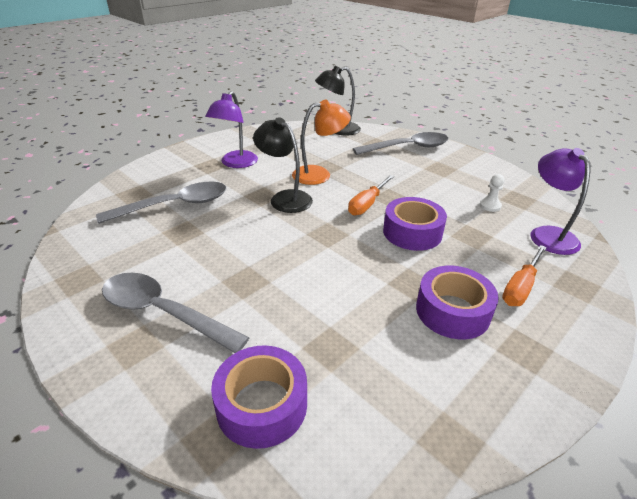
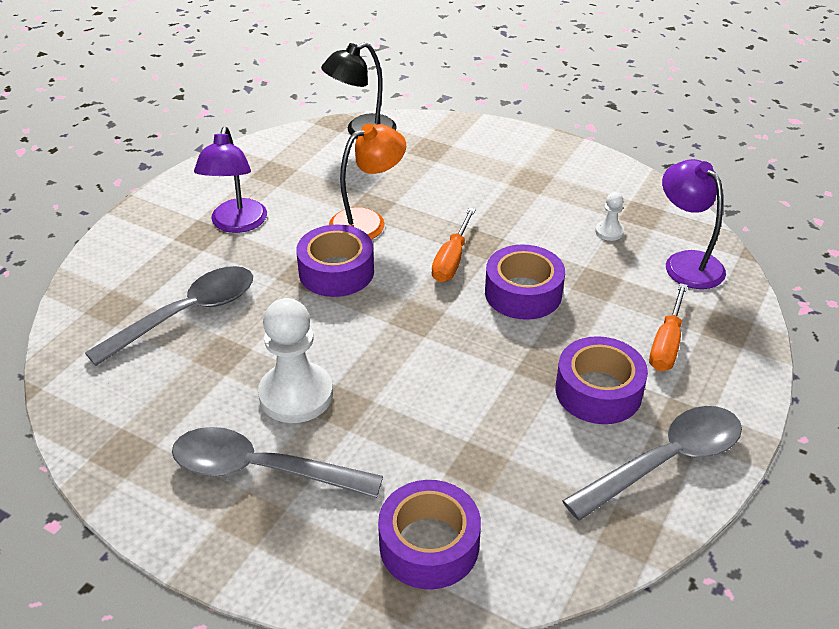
camera: 15 degrees left, 5 degrees up
(217, 267) = (296, 395): none -> white pawn
(285, 198) = (336, 271): black lamp -> purple tape
(407, 148) = (475, 150): grey spoon -> grey spoon (665, 462)

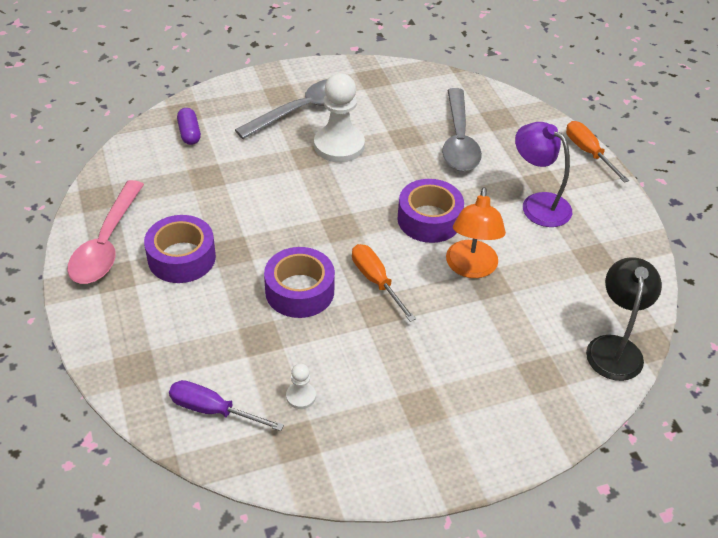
camera: 130 degrees right, 5 degrees up
(429, 545) = (189, 133): purple tape -> purple capsule
(665, 462) = (106, 243): grey spoon -> pink spoon
(667, 344) = (167, 322): orange screwdriver -> orange screwdriver (588, 152)
(686, 262) = (213, 410): purple lamp -> purple screwdriver

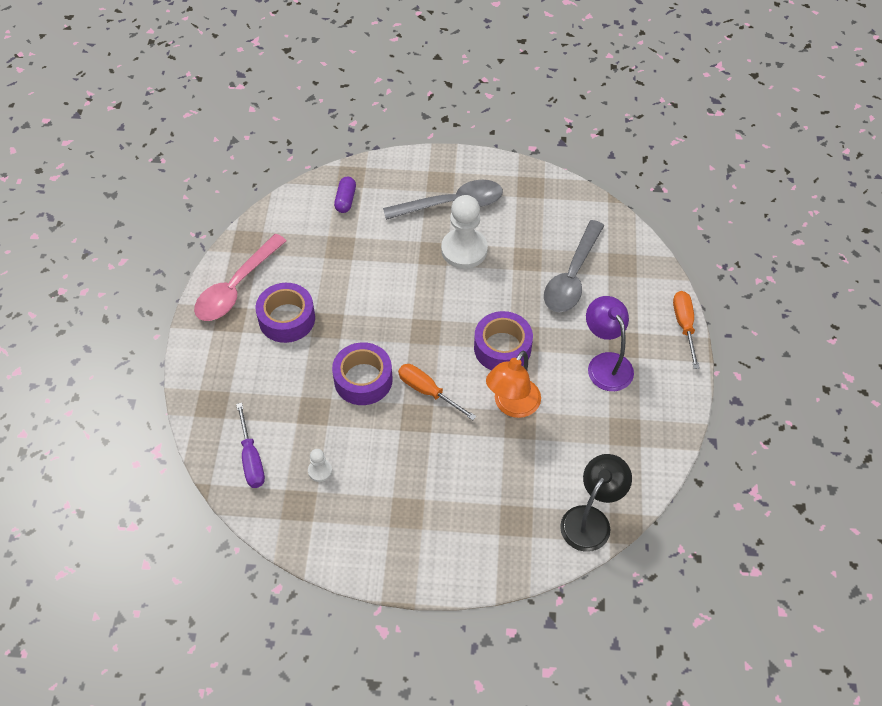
camera: 25 degrees right, 10 degrees up
(213, 410) = (251, 459): purple screwdriver -> purple screwdriver turned 150 degrees counterclockwise
(376, 281) = (428, 391): orange screwdriver -> orange screwdriver turned 45 degrees counterclockwise

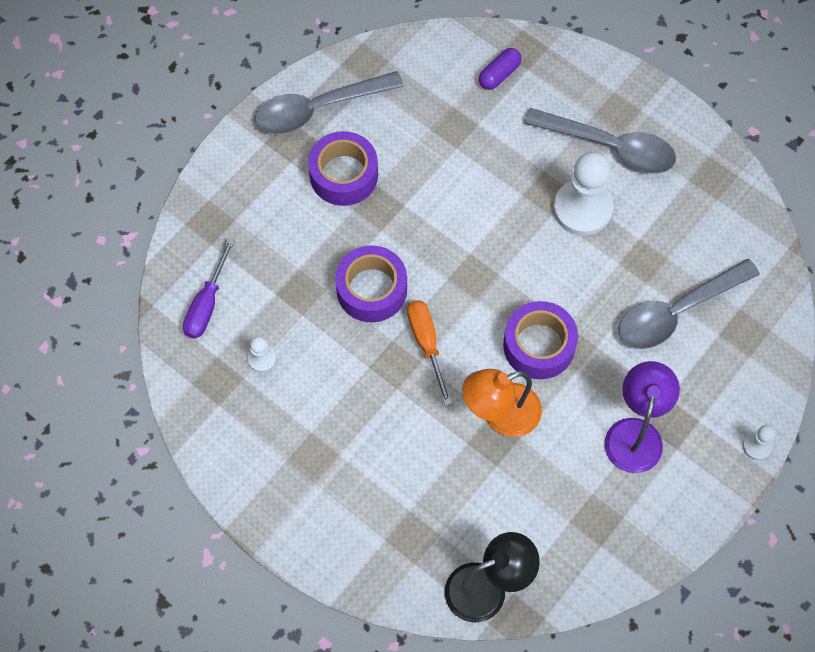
camera: 35 degrees right, 10 degrees up
(236, 287) = (319, 108): pink spoon -> grey spoon
(684, 326) = (757, 446): orange screwdriver -> white pawn

